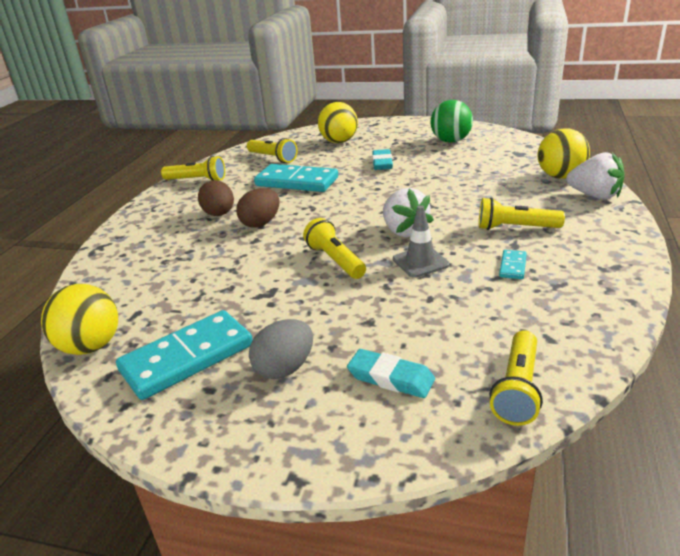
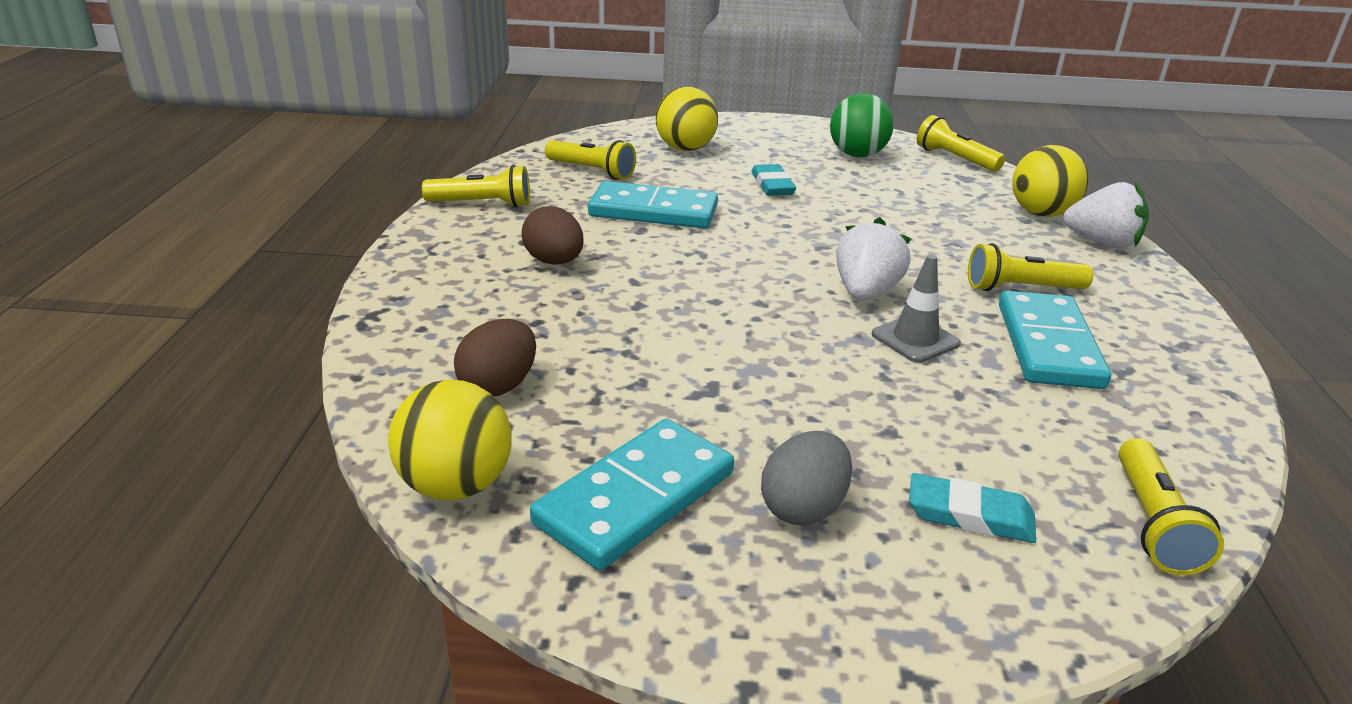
camera: 15 degrees left, 0 degrees up
(261, 223) = (633, 277): brown egg -> brown egg (499, 386)
(335, 260) = (785, 337): yellow flashlight -> yellow flashlight (955, 159)
(404, 231) = (865, 292): white strawberry -> white strawberry turned 120 degrees counterclockwise
(513, 266) = (1049, 345): turquoise domino -> turquoise domino, size x2.27

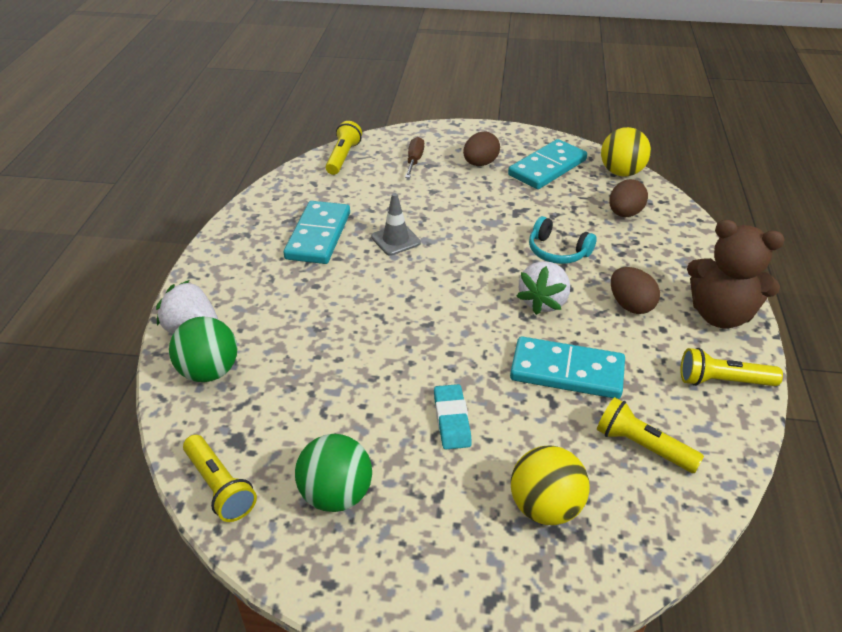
camera: 175 degrees left, 10 degrees up
(437, 253) = (720, 315): none -> brown teddy bear
(643, 323) = (557, 251): none -> turquoise headphones
(803, 508) = (480, 163): grey egg -> brown egg
(865, 292) = (411, 276): white strawberry -> white strawberry (543, 302)
(970, 515) = (414, 160): turquoise eraser -> brown screwdriver
(1021, 288) = (300, 280): yellow flashlight -> none
(1041, 213) = (209, 372): yellow ball -> green ball

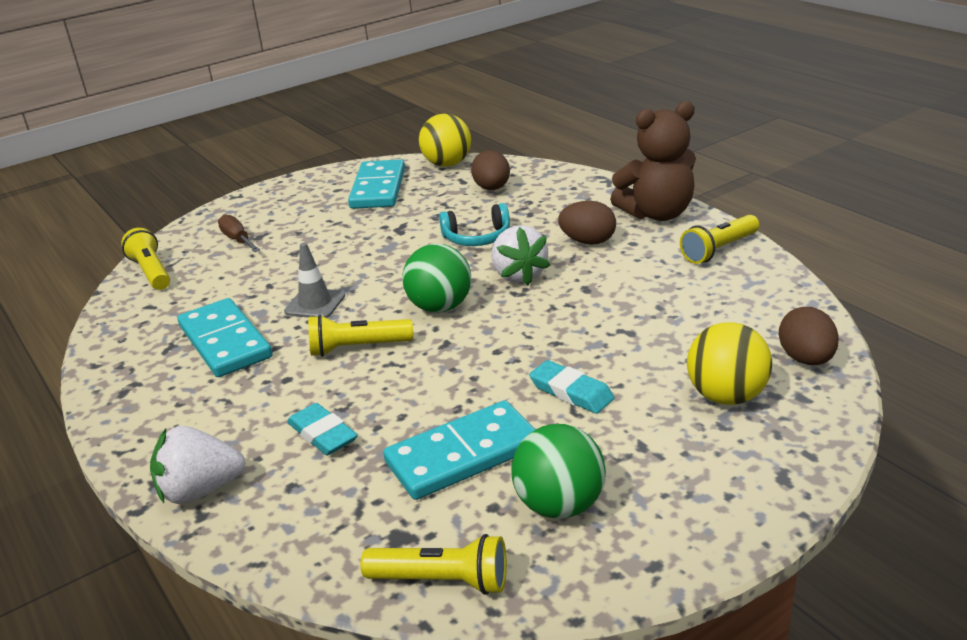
camera: 40 degrees left, 10 degrees down
(209, 372) = (279, 509): green ball -> green ball (440, 307)
(286, 339) = (323, 434): none -> turquoise eraser
(480, 163) = (310, 213): brown egg -> brown egg (806, 359)
(567, 371) = (607, 307): turquoise domino -> turquoise domino (463, 454)
(642, 446) = (729, 318): yellow flashlight -> yellow flashlight (358, 348)

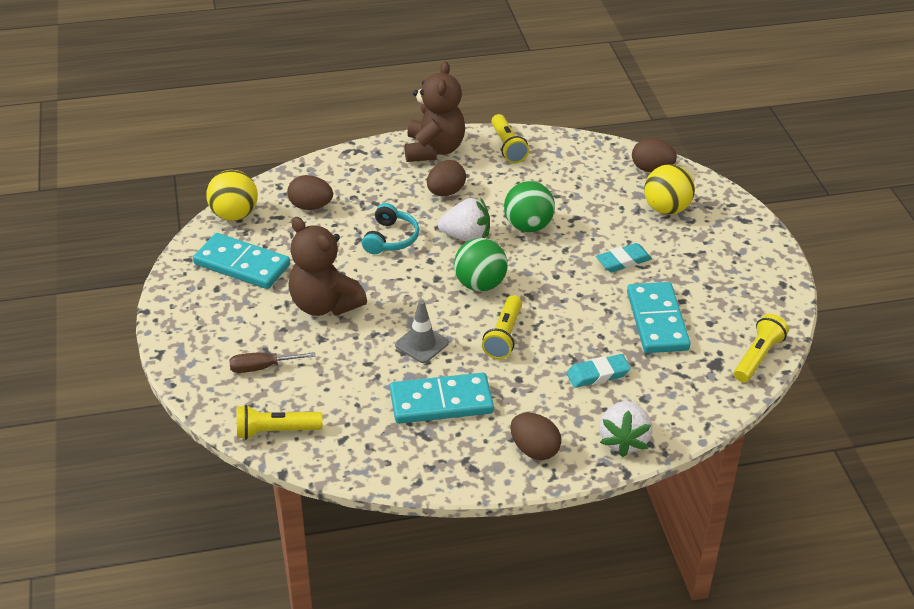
camera: 70 degrees left, 10 degrees up
(163, 424) = (534, 450): none -> brown egg
(346, 239) = (324, 304): none -> brown teddy bear
(559, 505) = (722, 299): green ball -> green ball (528, 226)

